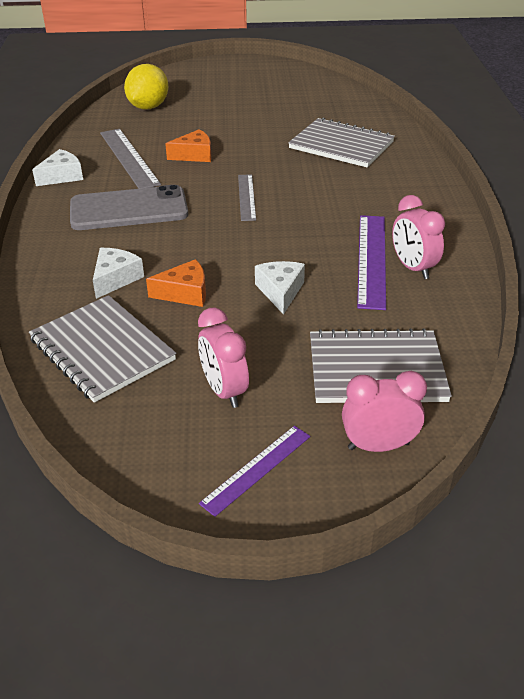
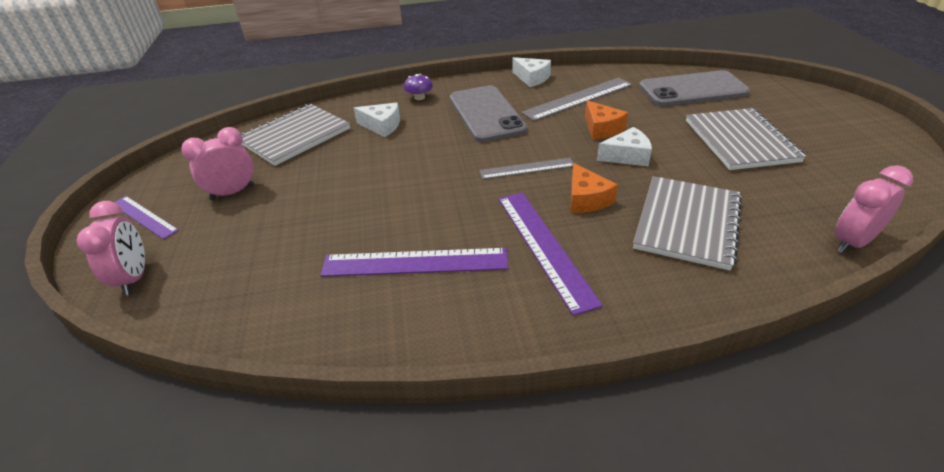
camera: 85 degrees right, 0 degrees up
(56, 250) = (419, 97): none -> purple mushroom
(148, 107) = (692, 90): yellow lemon -> grey phone
(185, 293) = (360, 158): orange cheese -> orange cheese (586, 199)
(280, 291) = (359, 206): white cheese -> white cheese (627, 156)
(359, 200) = (544, 247): none -> purple ruler
(376, 369) = (230, 273): grey notebook -> grey notebook (740, 141)
(413, 268) = (399, 297): pink clock -> pink clock (852, 242)

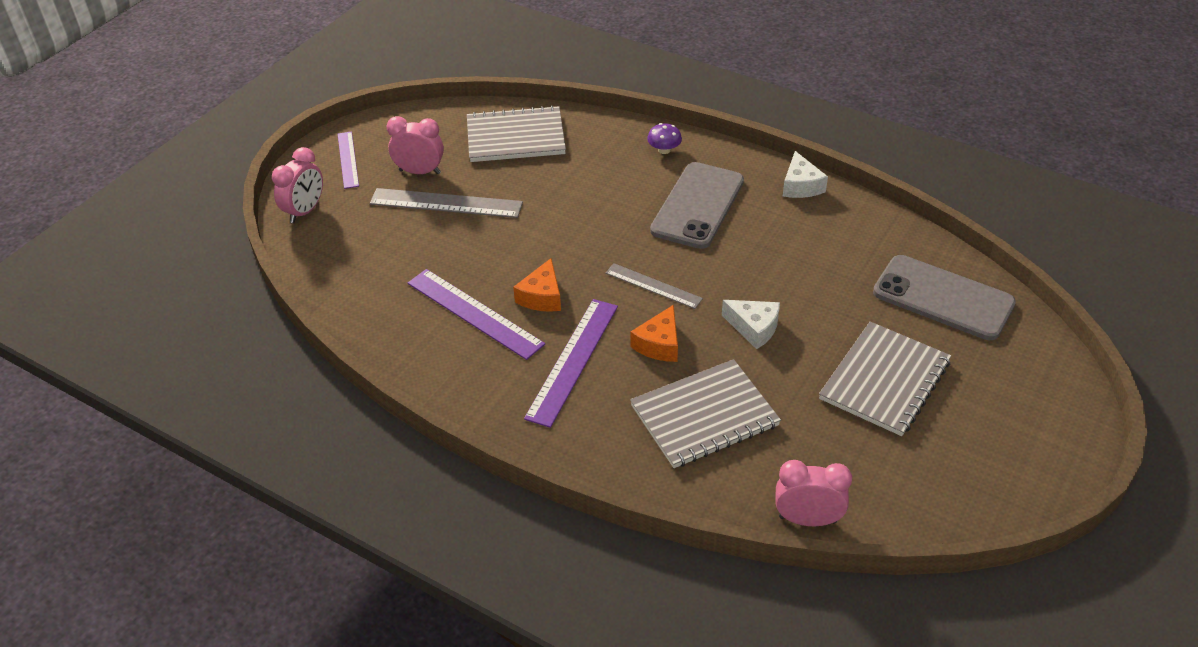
camera: 40 degrees right, 5 degrees up
(382, 126) = (594, 166): white cheese -> none
(578, 98) = (808, 238): grey ruler -> grey ruler (446, 203)
(601, 128) = (776, 286): orange cheese -> orange cheese (542, 296)

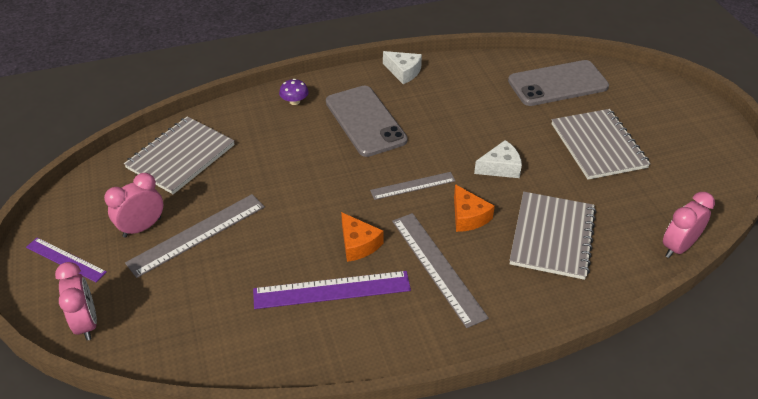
camera: 50 degrees left, 0 degrees up
(573, 361) = (438, 267): purple ruler -> grey ruler

